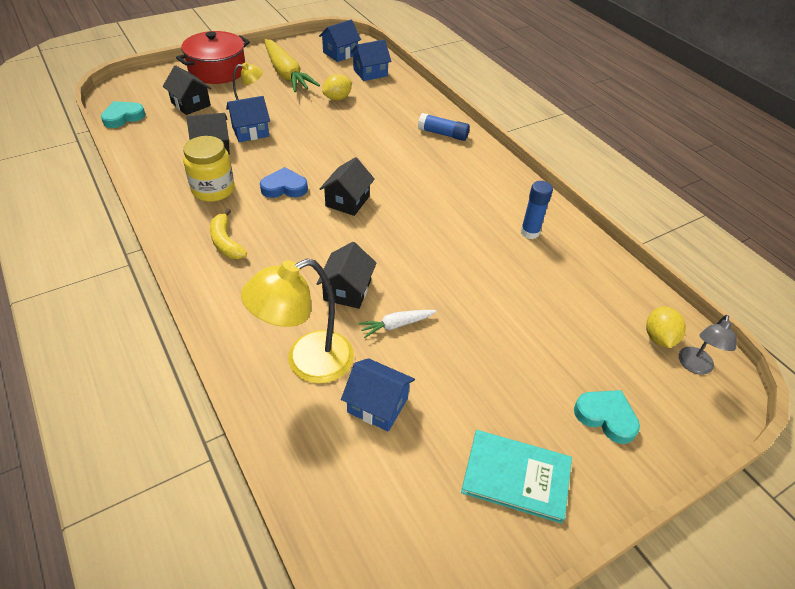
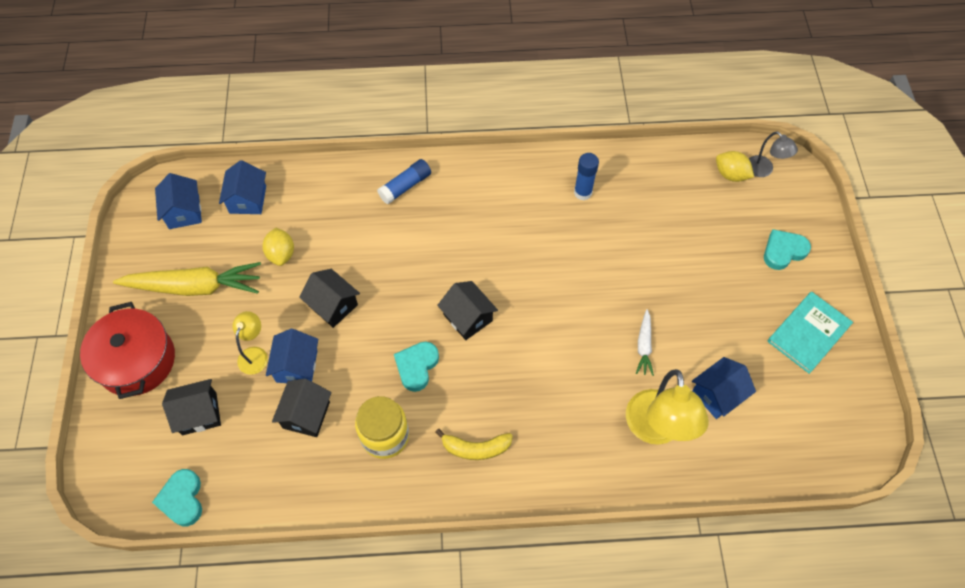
camera: 60 degrees left, 15 degrees up
(284, 187) = (416, 366): blue heart -> turquoise heart
(347, 290) = (588, 367): black house -> black house (333, 305)

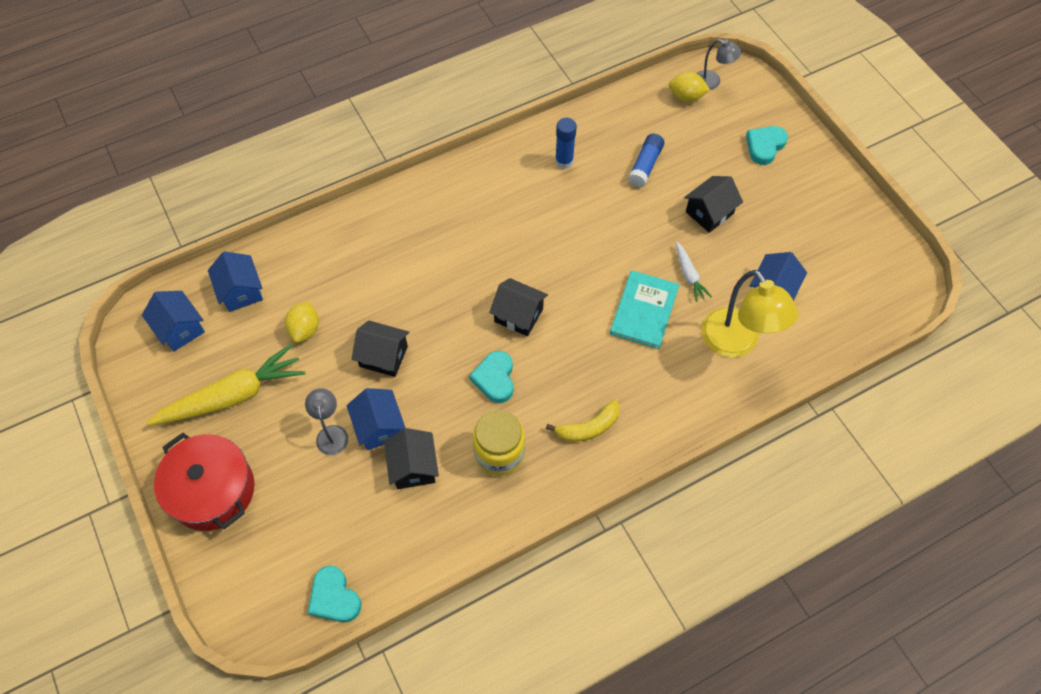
camera: 25 degrees left, 0 degrees up
(199, 413) = (306, 512): black house -> black house (709, 213)
(255, 354) = (331, 433): yellow lamp -> grey lamp
(281, 254) = (305, 329): yellow lemon -> yellow lemon turned 45 degrees clockwise
(405, 186) = (393, 218): blue glue stick -> blue glue stick (645, 165)
(808, 333) = (820, 208): turquoise book -> turquoise book (644, 310)

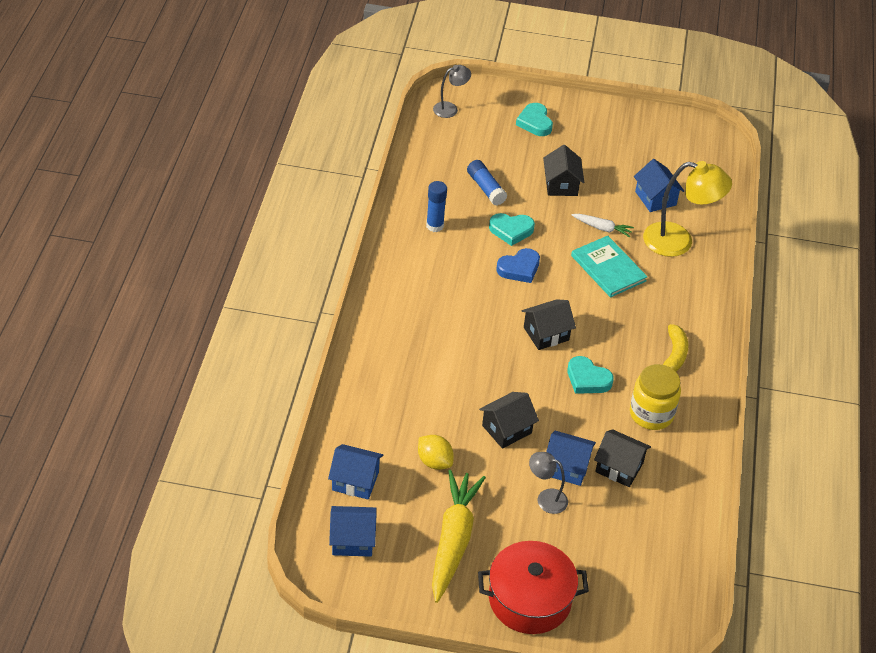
camera: 55 degrees left, 15 degrees down
(334, 597) = (686, 573): turquoise heart -> turquoise heart (511, 230)
(575, 248) = (519, 268): none -> blue heart
(686, 96) = (448, 129): yellow lemon -> none

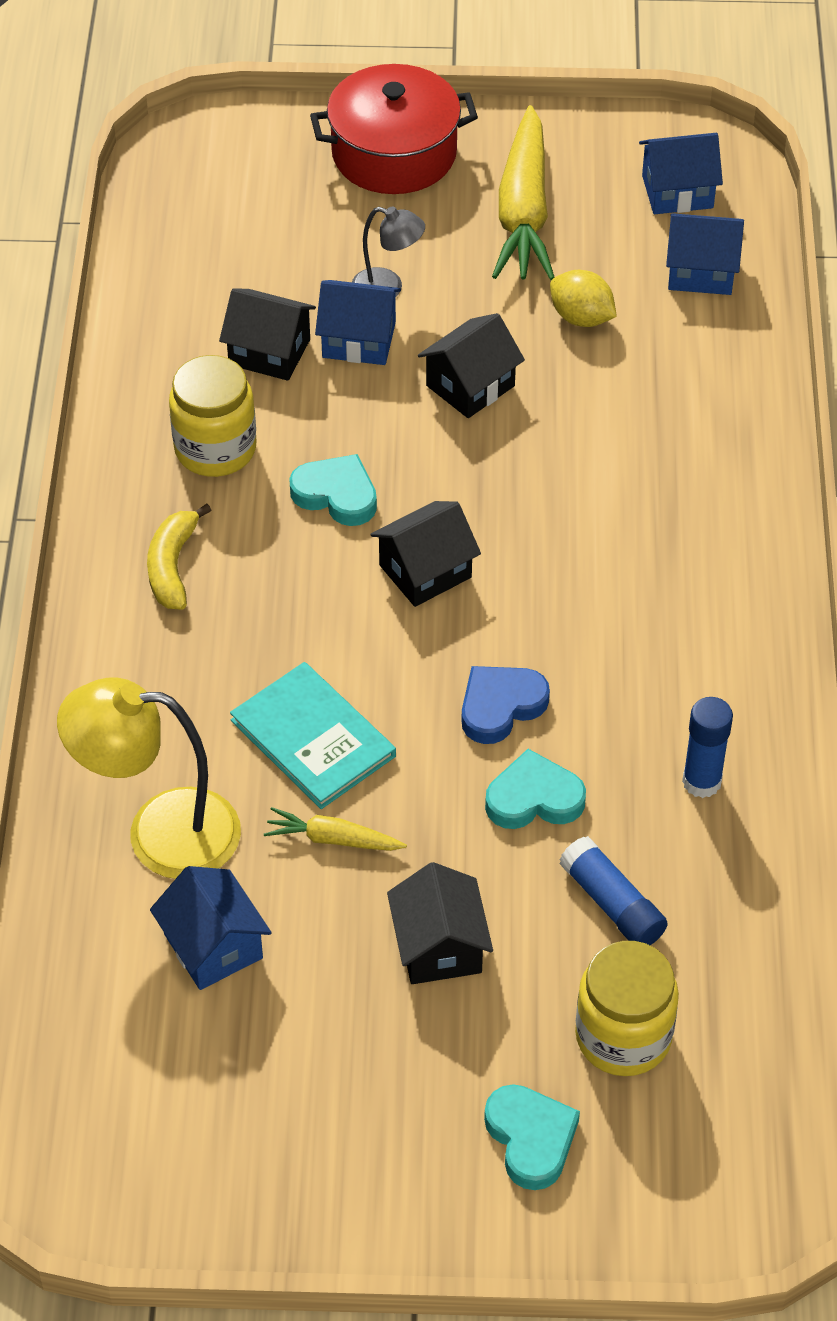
camera: 175 degrees right, 5 degrees up
(450, 108) = (755, 1146): grey lamp -> none
(492, 146) = (623, 1036): none -> yellow jar
(602, 228) = (333, 839): white carrot -> yellow carrot

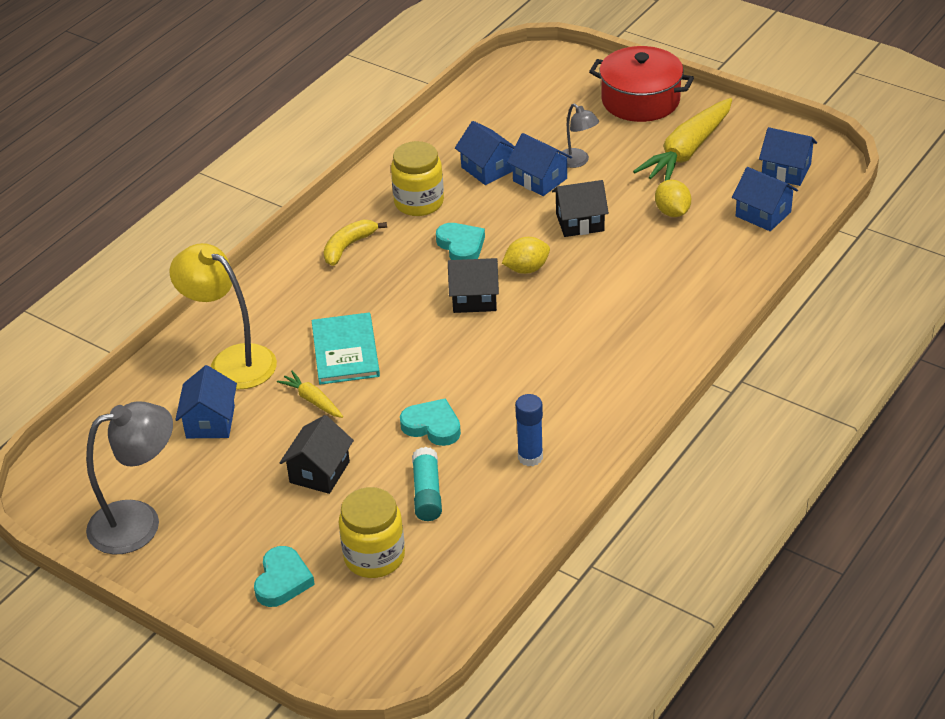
camera: 35 degrees right, 10 degrees down
(248, 1158) = (139, 522): none -> grey lamp
(269, 352) = (487, 169): black house -> blue house
(458, 492) = (526, 269): none -> yellow lemon
(500, 706) = (455, 376): blue heart -> none
(612, 904) = (427, 493): blue glue stick -> turquoise glue stick

